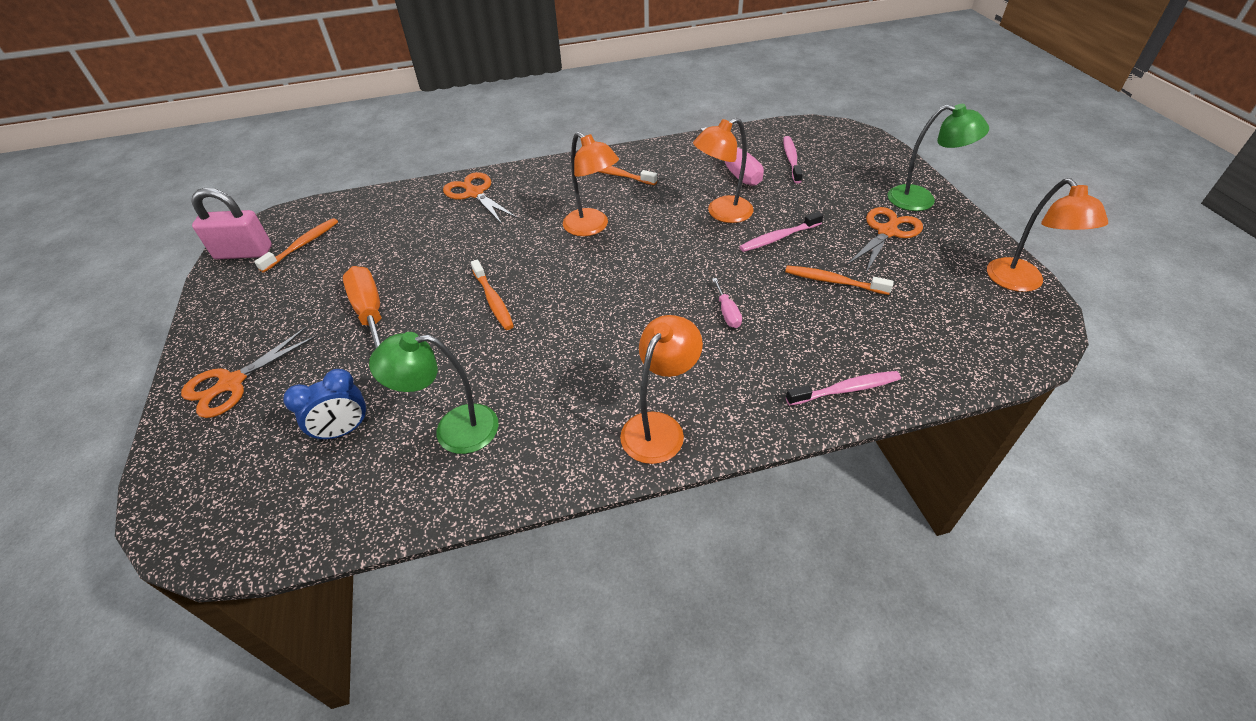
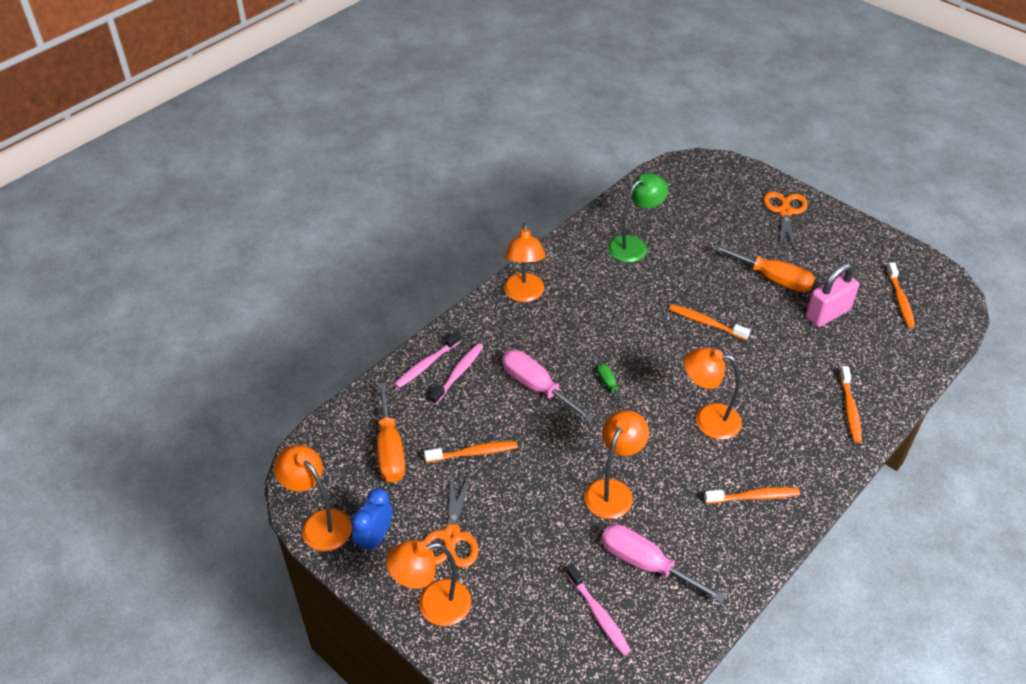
camera: 145 degrees right, 0 degrees up
(244, 253) = (928, 276): pink padlock -> pink padlock (827, 313)
(344, 430) = (690, 221): blue clock -> blue clock (375, 538)
(475, 193) = (850, 409): orange scissors -> orange toothbrush
(651, 285) = (609, 385): none -> green screwdriver
(727, 313) = (536, 387): pink screwdriver -> pink screwdriver, size x1.96
(778, 238) = (543, 482): pink toothbrush -> pink toothbrush (458, 373)
(921, 200) = (433, 605): green lamp -> orange lamp
(926, 316) = (390, 450): none -> orange screwdriver

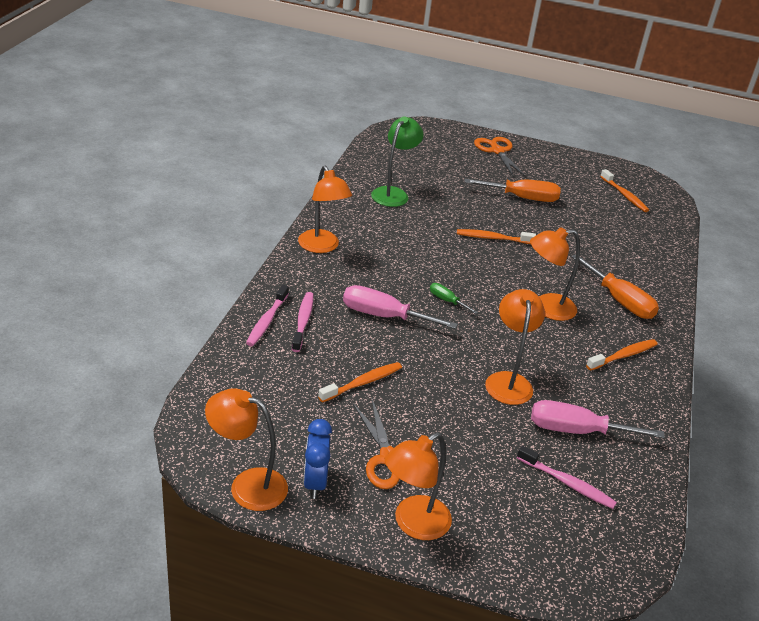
camera: 30 degrees left, 10 degrees down
(390, 450) = (278, 401): orange screwdriver -> orange screwdriver (619, 301)
(827, 313) = (580, 214): pink padlock -> none
(850, 409) = (646, 276): orange toothbrush -> none

